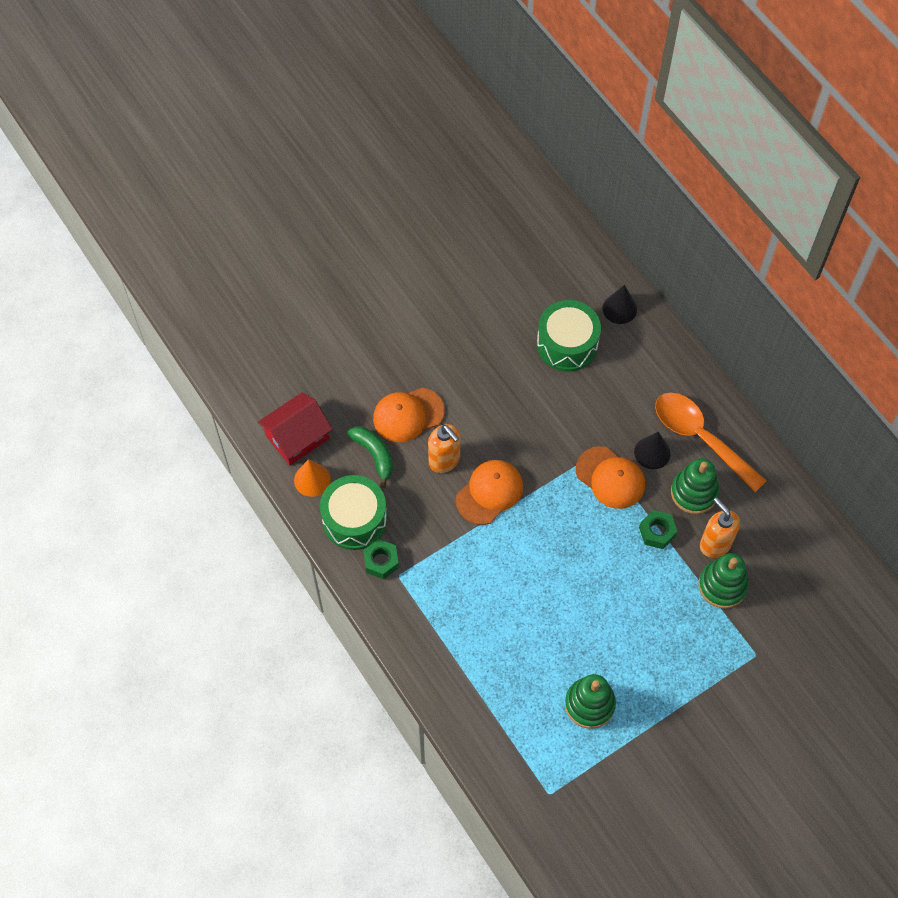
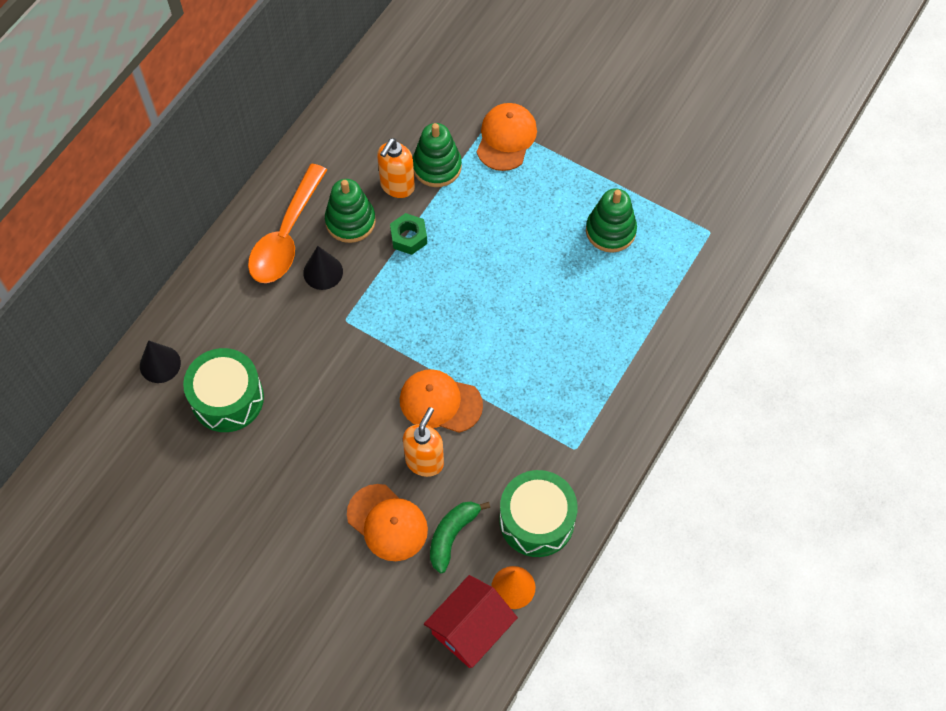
camera: 115 degrees left, 0 degrees up
(297, 437) = (470, 629): red house -> red house turned 75 degrees counterclockwise
(381, 561) = (569, 472): green nut -> none
(610, 478) = (369, 298): orange cap -> orange cap (506, 138)

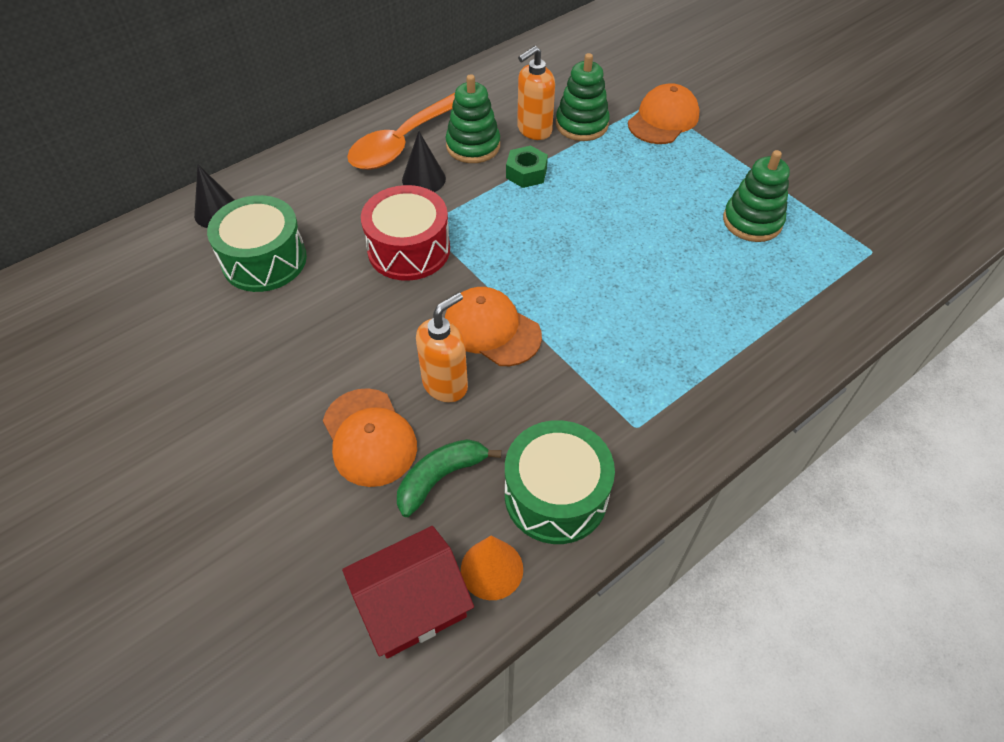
camera: 20 degrees right, 10 degrees down
(342, 349) = (409, 249): none -> red drum

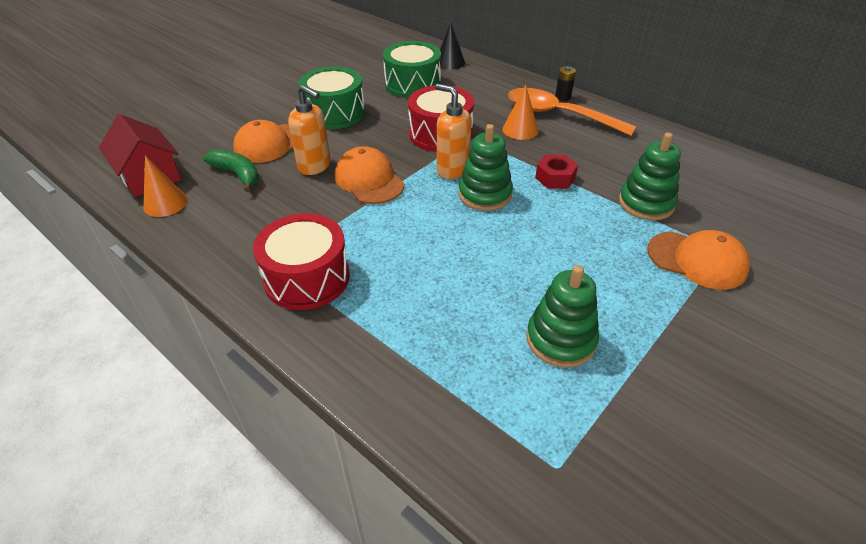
camera: 80 degrees right, 10 degrees down
(364, 129) = (563, 97): none -> black battery
(423, 179) = (520, 130): black cone -> orange cone
(473, 146) = (574, 147): green stacking toy -> green stacking toy (485, 194)
(492, 329) = (369, 180): orange cap -> orange cap turned 60 degrees counterclockwise
(526, 173) = (555, 178): green nut -> red nut
(534, 130) = (617, 176): orange soap dispenser -> orange soap dispenser (452, 170)
(556, 495) = (217, 225): green drum -> green drum (334, 113)
(664, 398) = (307, 278): none -> red drum

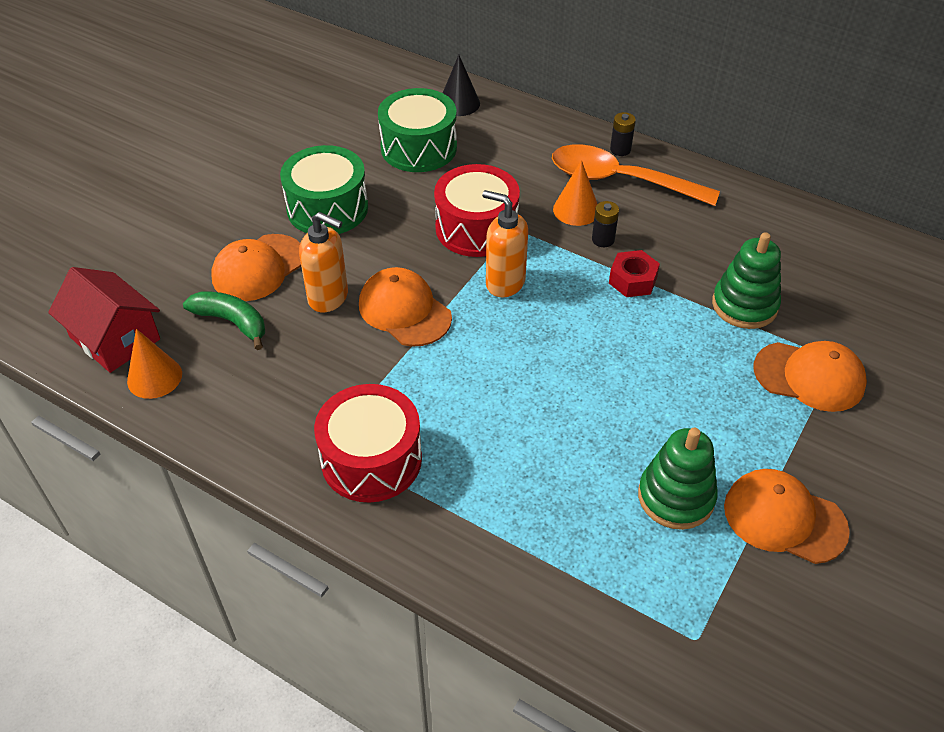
camera: 10 degrees left, 5 degrees up
(485, 194) = (553, 315): green stacking toy -> none
(537, 150) = (603, 240): none -> black battery
(660, 370) = (784, 518): none -> orange cap

